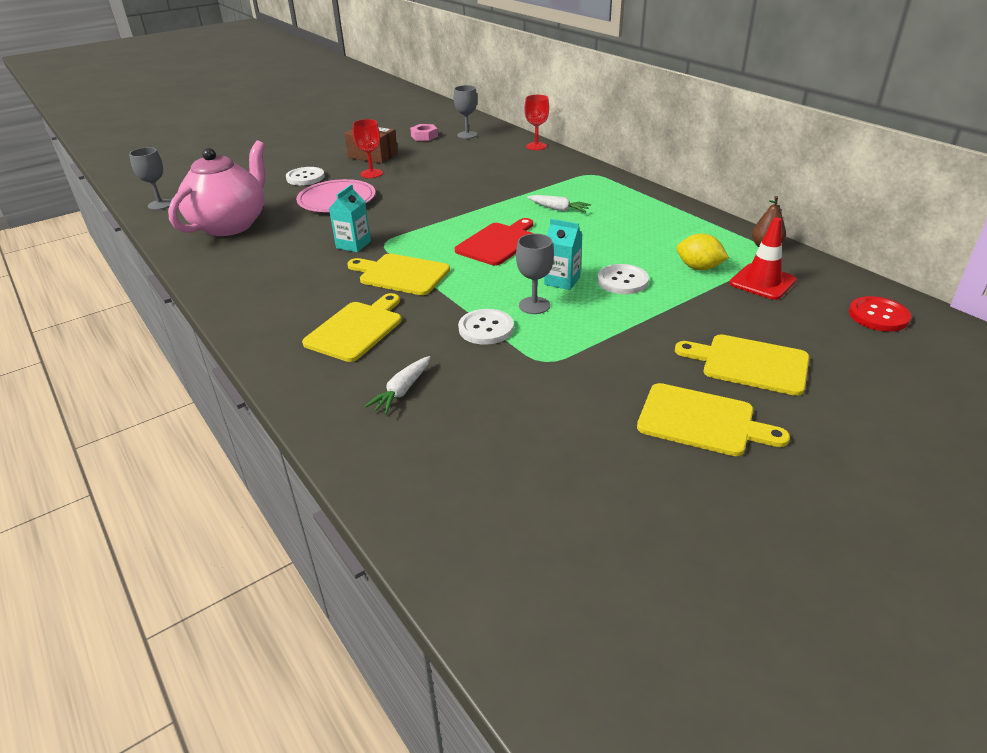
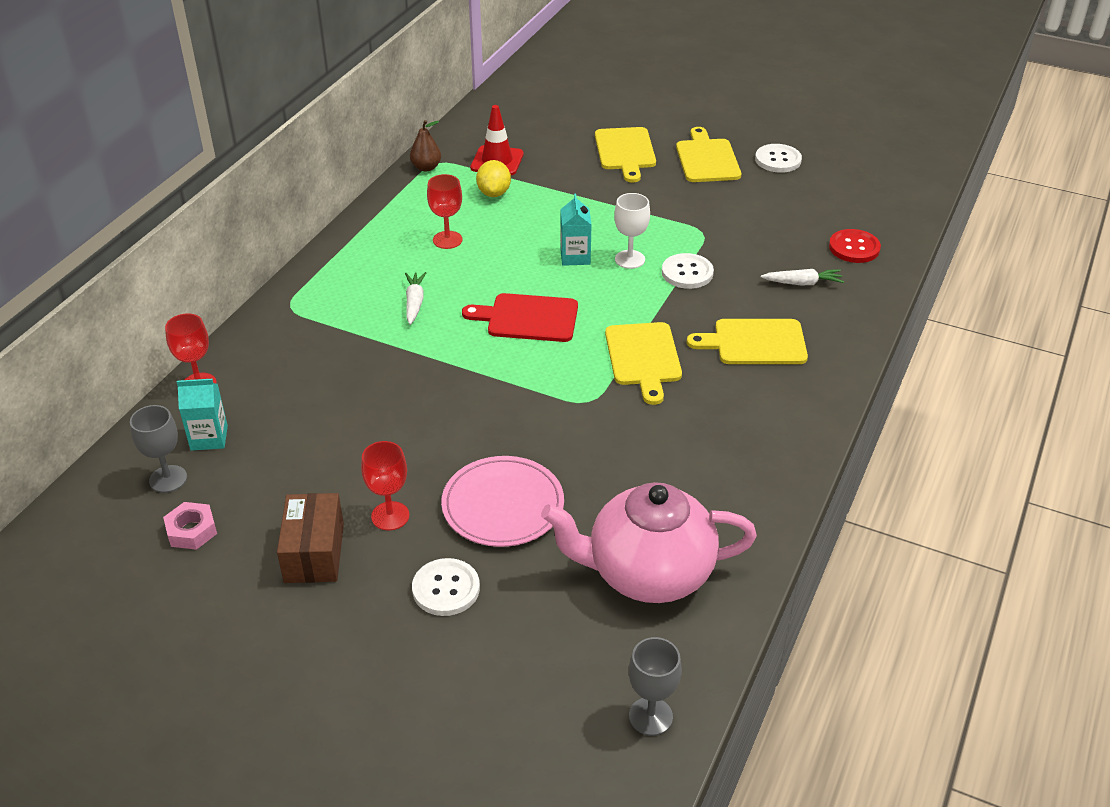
camera: 120 degrees left, 5 degrees up
(353, 245) = (611, 423): turquoise carton -> turquoise carton (209, 438)
(534, 305) = (630, 259): grey goblet -> white goblet
(622, 281) = (549, 225): white button -> white button (778, 160)
(633, 234) = (447, 240): none -> red goblet
(878, 316) = (514, 112): red button -> red button (854, 248)

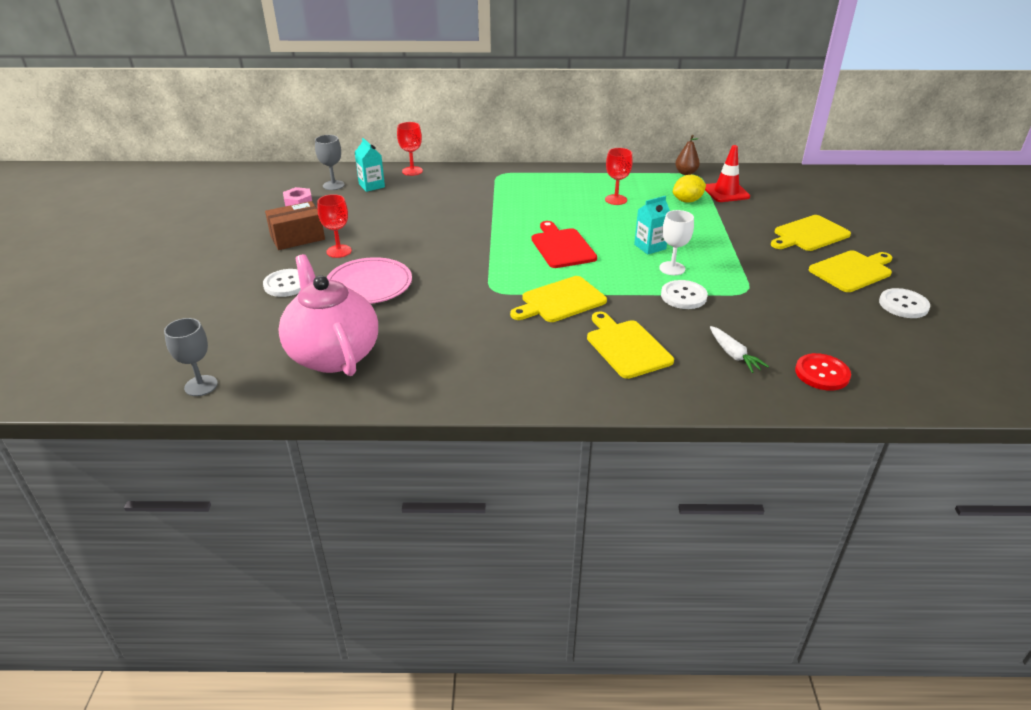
camera: 65 degrees right, 5 degrees down
(414, 303) = (539, 207): white carrot -> none

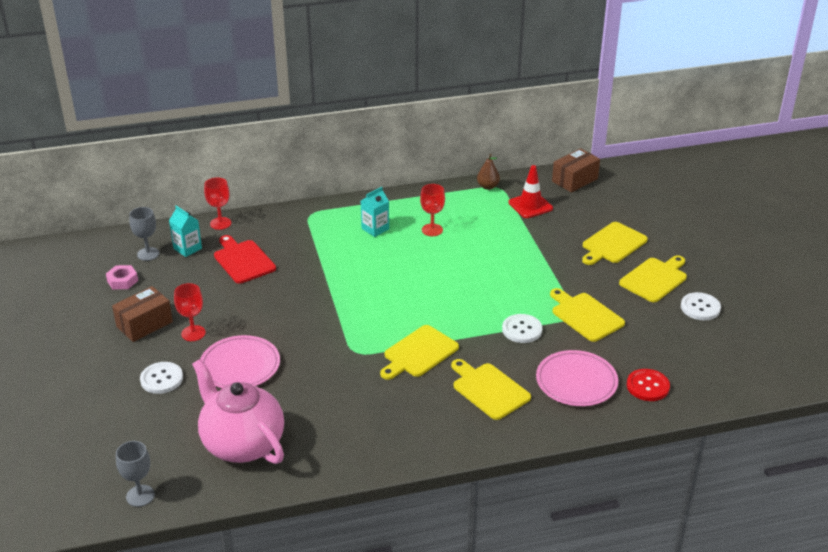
camera: 15 degrees left, 0 degrees up
(562, 247) = (400, 294): red cutting board -> red cutting board (243, 260)
(650, 247) = (479, 281): turquoise carton -> turquoise carton (375, 229)
(672, 268) = (504, 301): white goblet -> none
(687, 201) = (498, 221): yellow lemon -> none
(733, 355) = (576, 381): white carrot -> pink plate
(761, 293) = (585, 315): none -> yellow cutting board
(780, 178) = (574, 180): none -> brown box

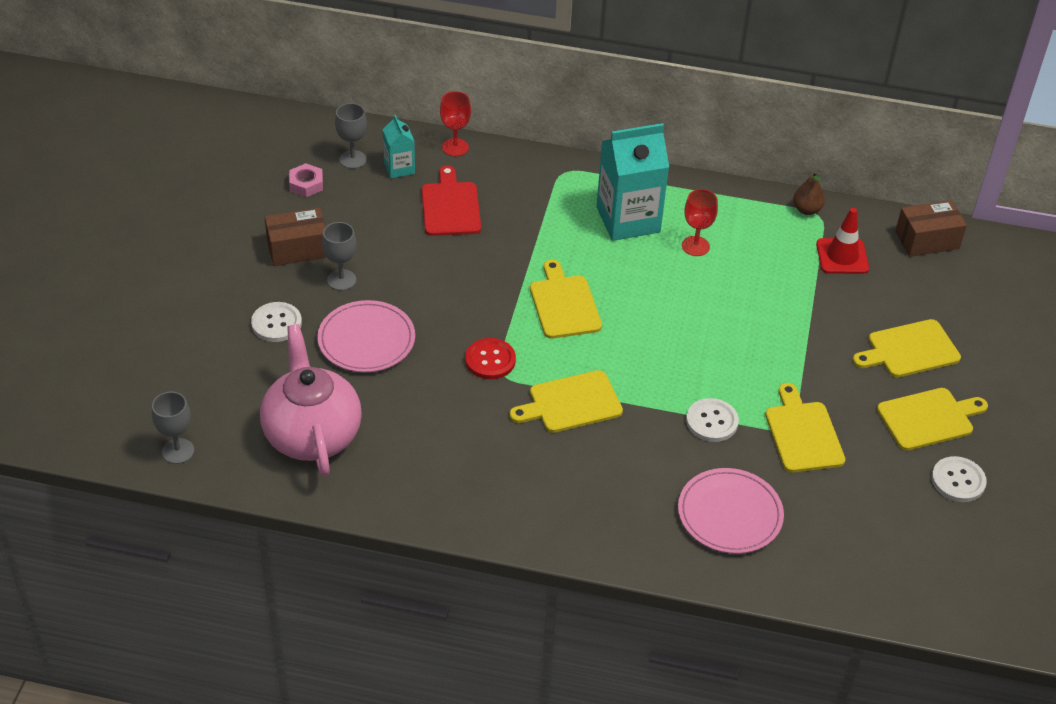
camera: 25 degrees right, 10 degrees up
(193, 333) = (341, 280): red goblet -> grey goblet
(375, 229) = (628, 219): turquoise carton -> turquoise carton, size x1.97
(489, 389) = (620, 482): yellow cutting board -> yellow cutting board (564, 304)
(647, 386) = (812, 556): red button -> red button (490, 360)

